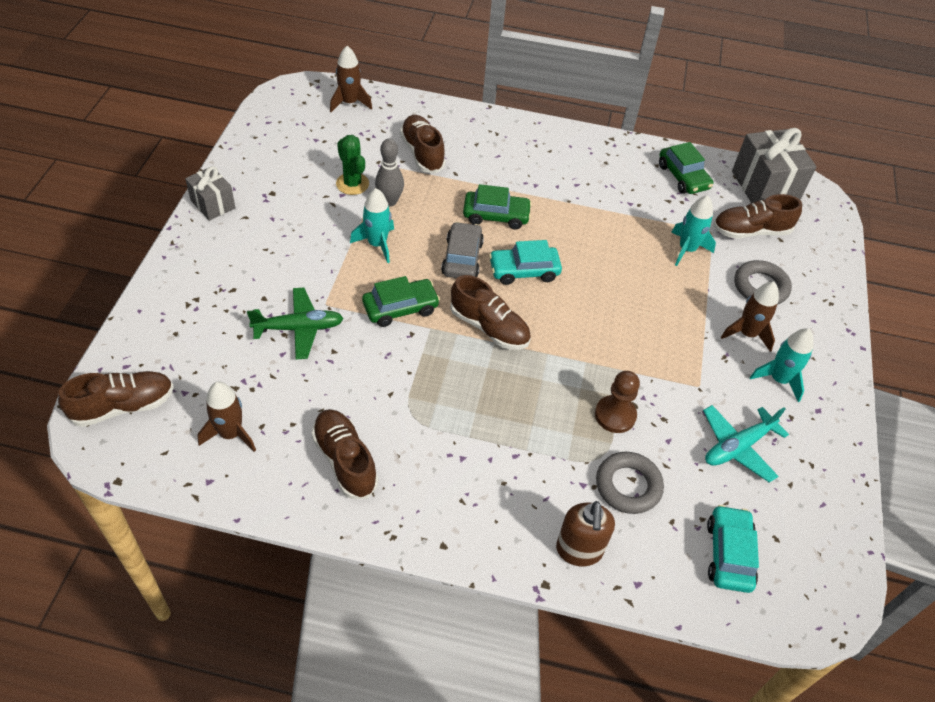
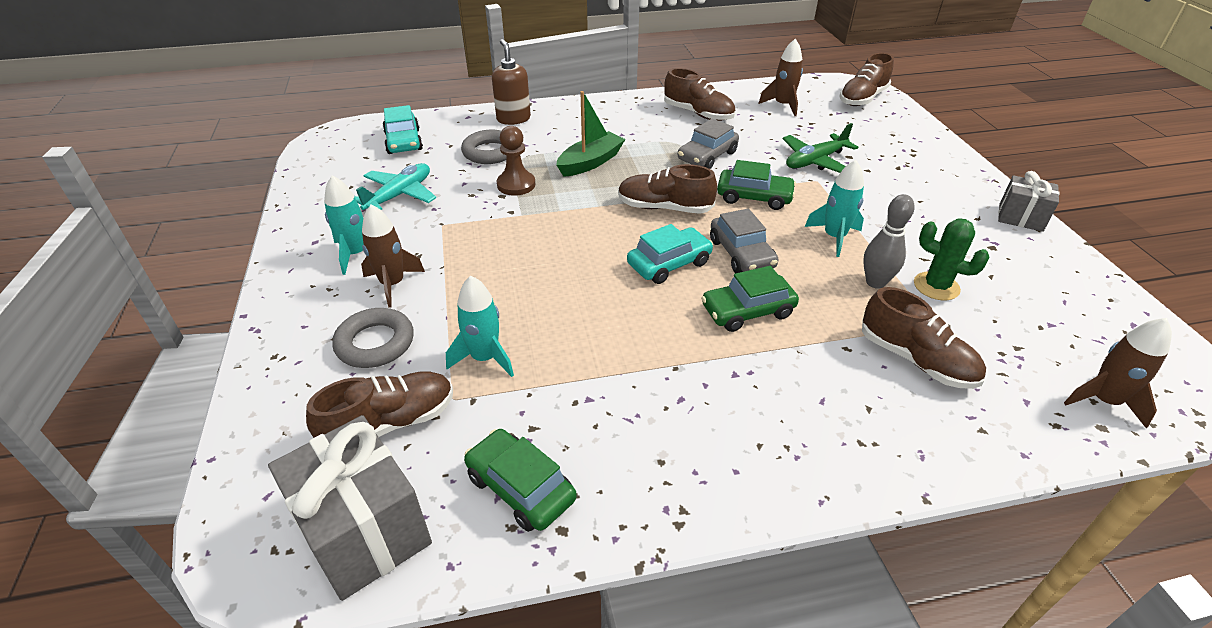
camera: 160 degrees right, 10 degrees down
(397, 379) = (707, 156): none -> grey car
(400, 308) = (754, 197): green car -> green car turned 120 degrees counterclockwise
(524, 420) = (590, 162): none -> green boat

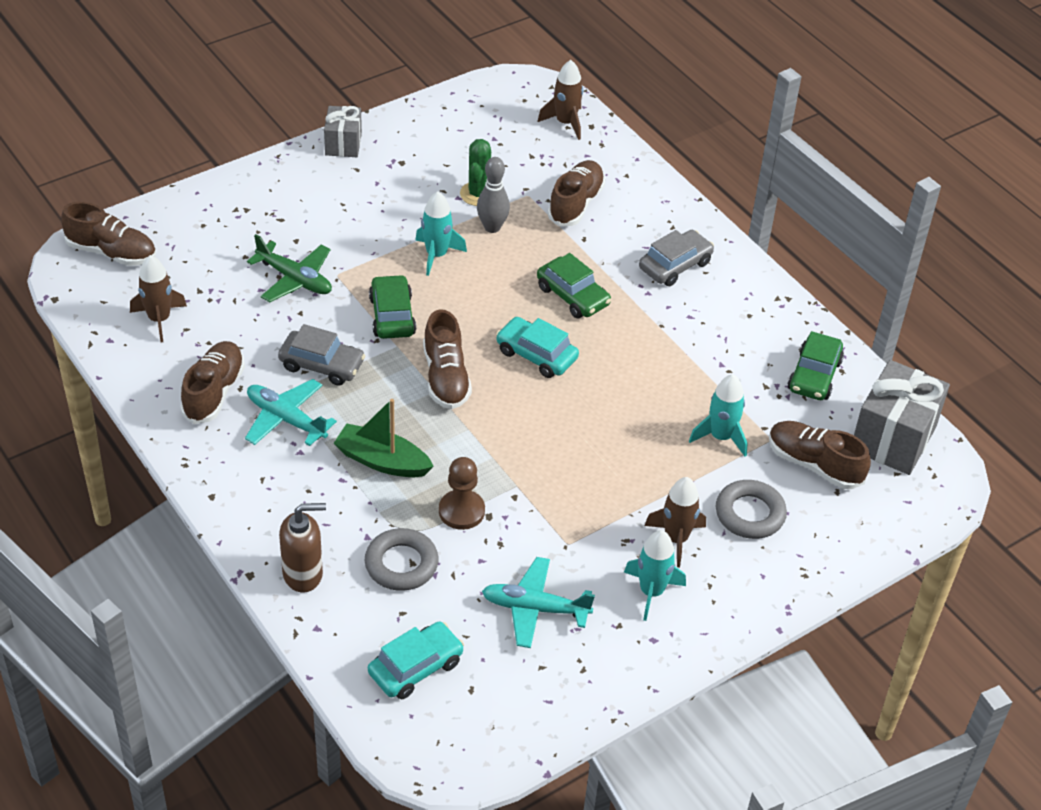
camera: 115 degrees left, 5 degrees up
(513, 119) = (303, 574): brown soap dispenser -> brown soap dispenser turned 150 degrees counterclockwise
(656, 134) = (286, 419): none -> turquoise plane
(741, 254) = (495, 311): grey car -> grey car (675, 265)

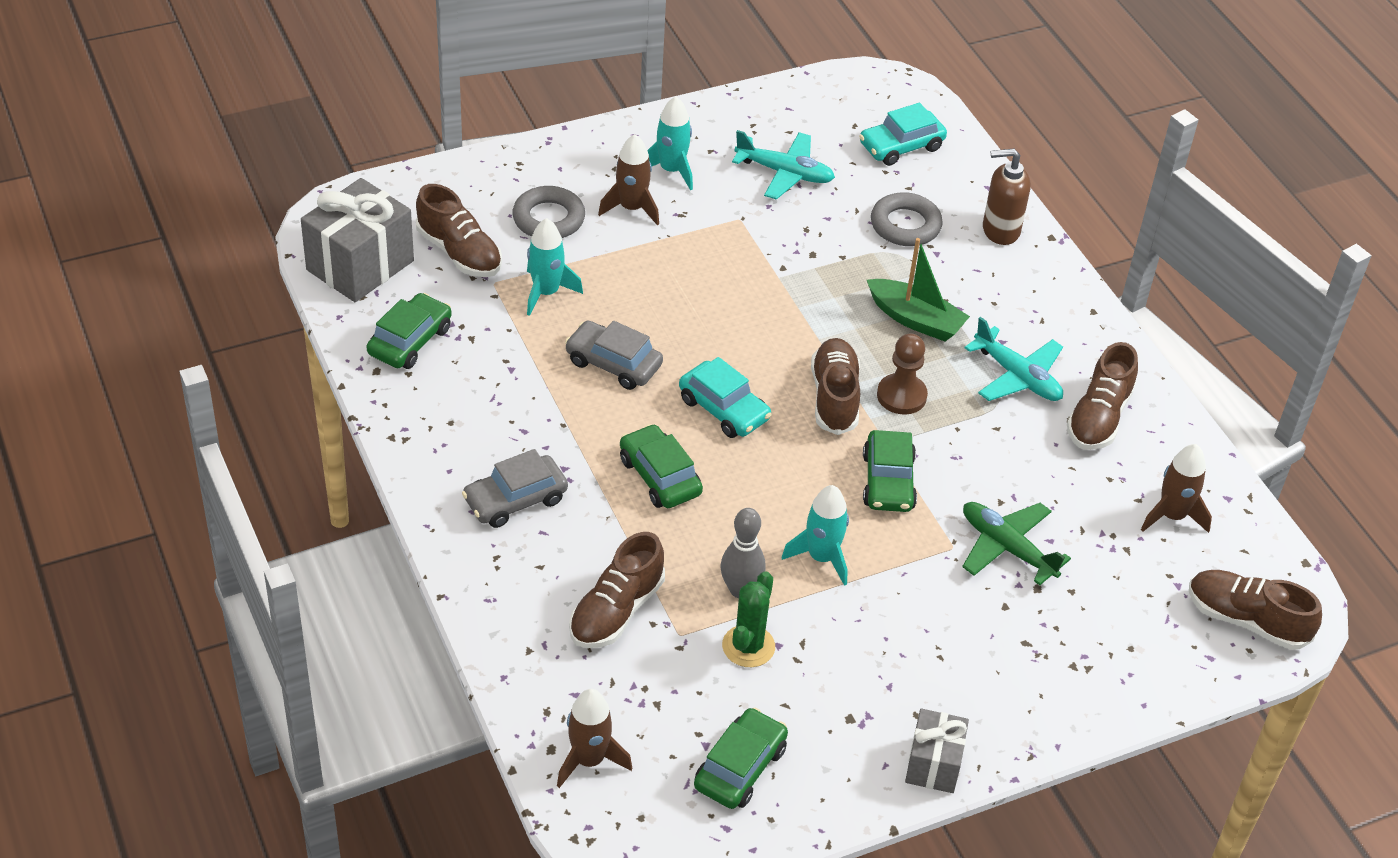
camera: 170 degrees left, 0 degrees up
(322, 365) = (976, 432): grey car -> grey car (613, 364)
(461, 511) = (839, 262): brown pawn -> brown pawn (901, 396)
(469, 129) = (740, 767): none -> green car

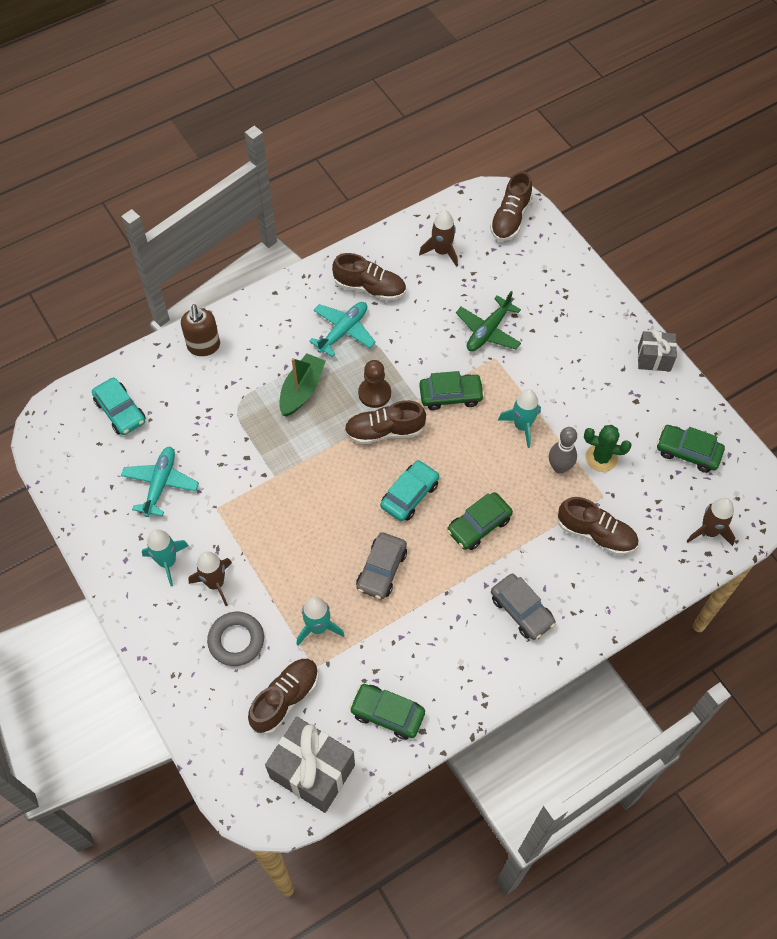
camera: 95 degrees left, 15 degrees up
(905, 225) = (207, 403): grey ring -> none

